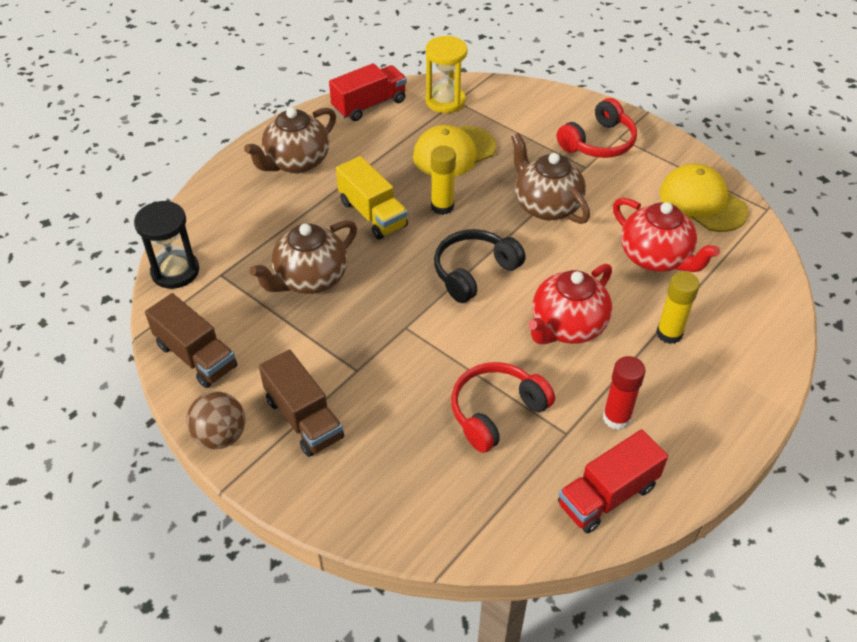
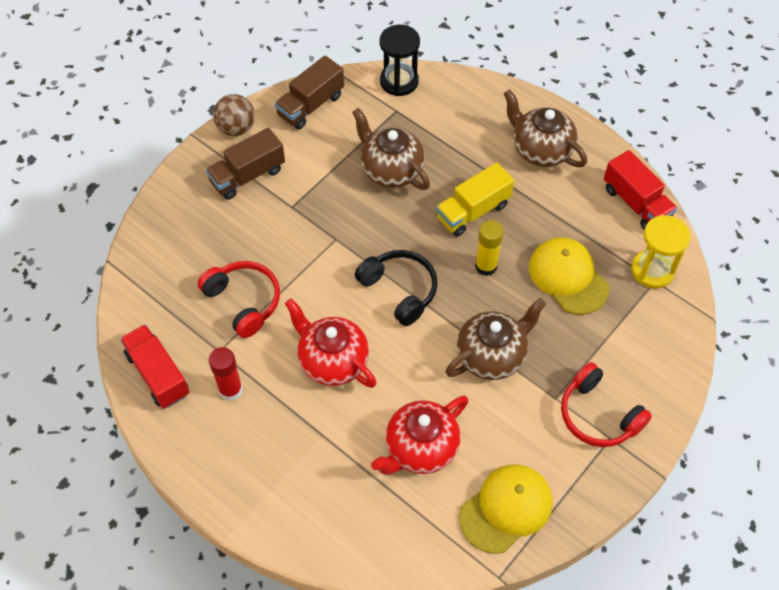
camera: 90 degrees right, 10 degrees up
(669, 333) = (321, 446): yellow glue stick -> none

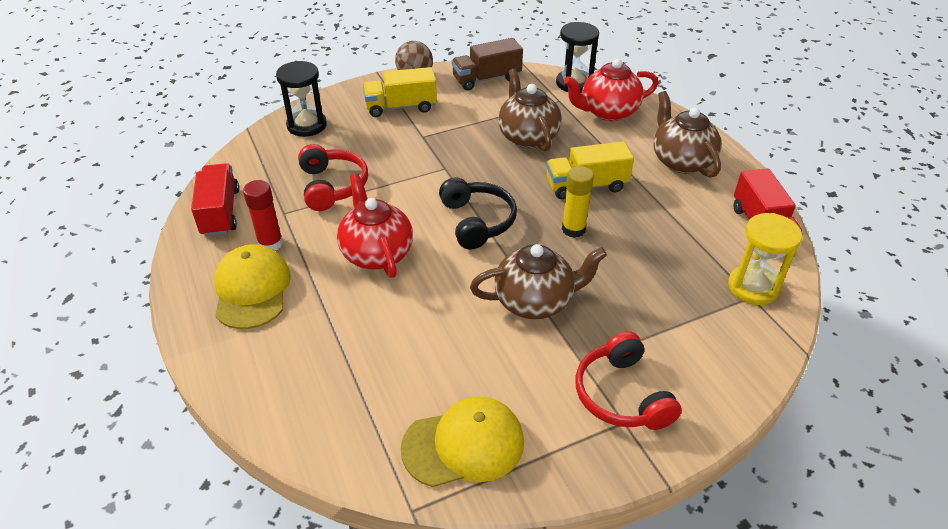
camera: 25 degrees right, 15 degrees down
(168, 235) = (307, 125): none -> black hourglass
(247, 175) = (401, 107): brown truck -> yellow truck
(420, 448) = (410, 353): red teapot -> red teapot (608, 112)
(568, 277) = (654, 264): yellow cap -> yellow cap (252, 289)

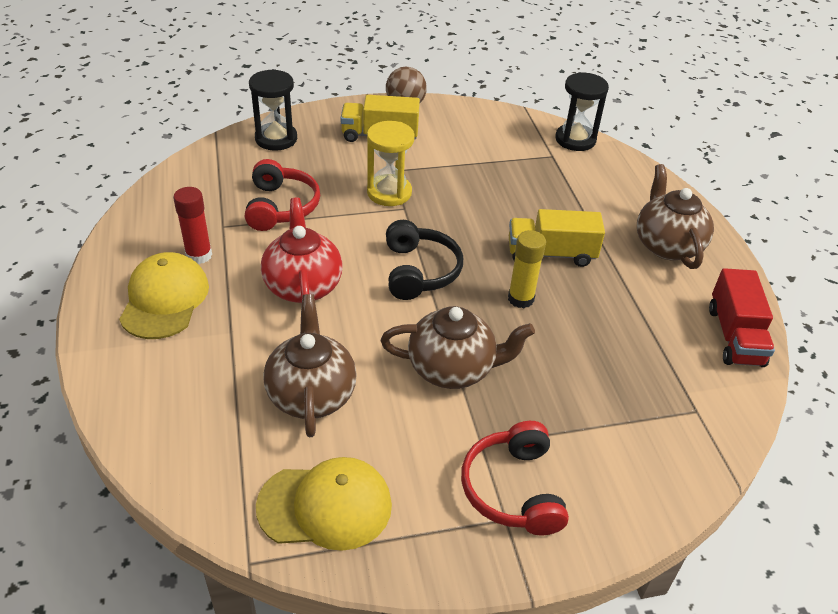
camera: 10 degrees right, 0 degrees up
(220, 212) = (160, 214): red truck -> none
(486, 79) = (481, 120): brown truck -> none
(527, 137) = (504, 189): brown teapot -> brown teapot (311, 394)
(608, 112) = (602, 177): red teapot -> none
(753, 287) = (702, 400): yellow hourglass -> yellow hourglass (389, 193)

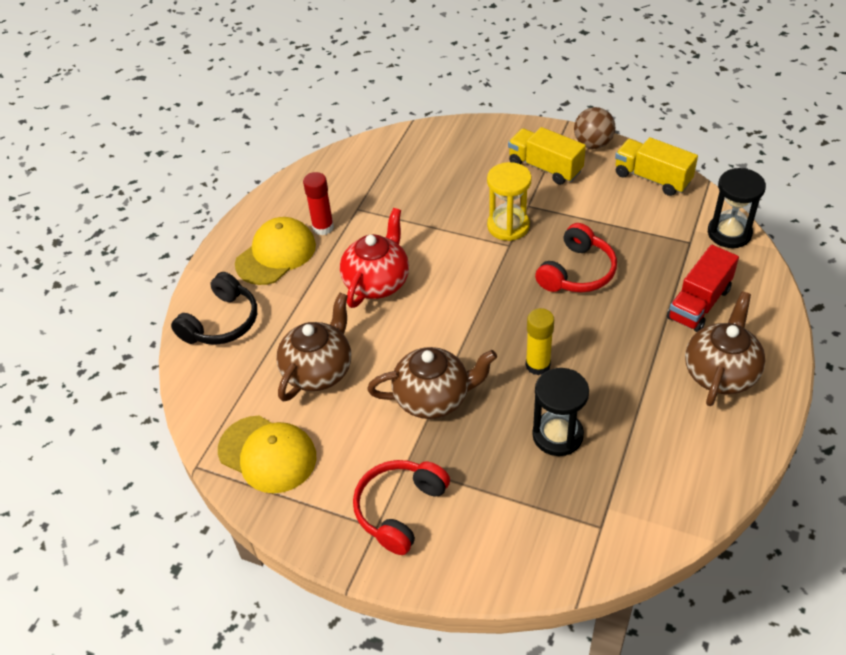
camera: 40 degrees right, 5 degrees up
(276, 139) = (455, 142): black hourglass -> black hourglass (557, 435)
(281, 207) = (412, 207): red headphones -> red headphones (577, 272)
(419, 271) = (475, 307): black headphones -> black headphones (222, 322)
(452, 369) = (433, 398): brown teapot -> brown teapot turned 45 degrees counterclockwise
(551, 254) = (600, 336): yellow truck -> yellow truck (652, 178)
(734, 336) = (702, 483): red truck -> red truck (699, 303)

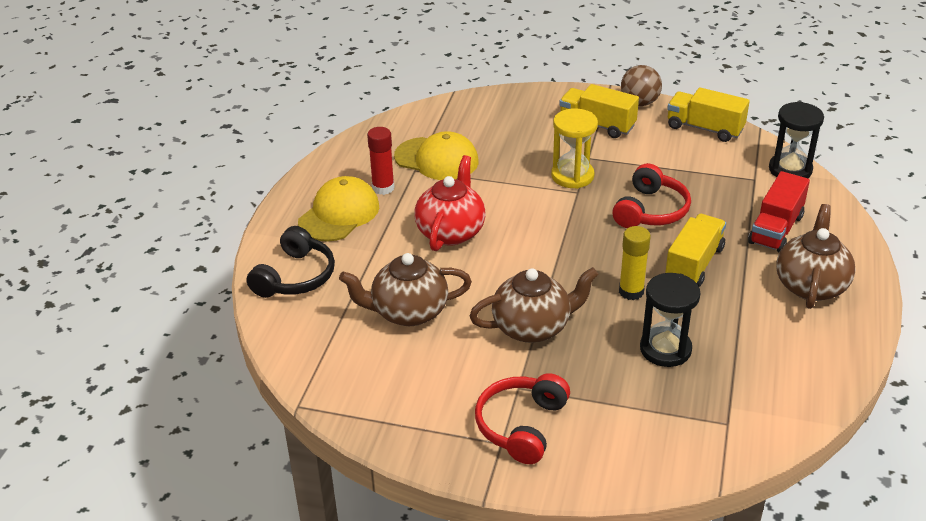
camera: 10 degrees left, 10 degrees down
(267, 454) = (372, 389): yellow cap -> yellow cap (437, 159)
(318, 371) = (408, 312): brown teapot -> brown teapot turned 120 degrees counterclockwise
(607, 338) = (694, 264): none -> yellow truck

